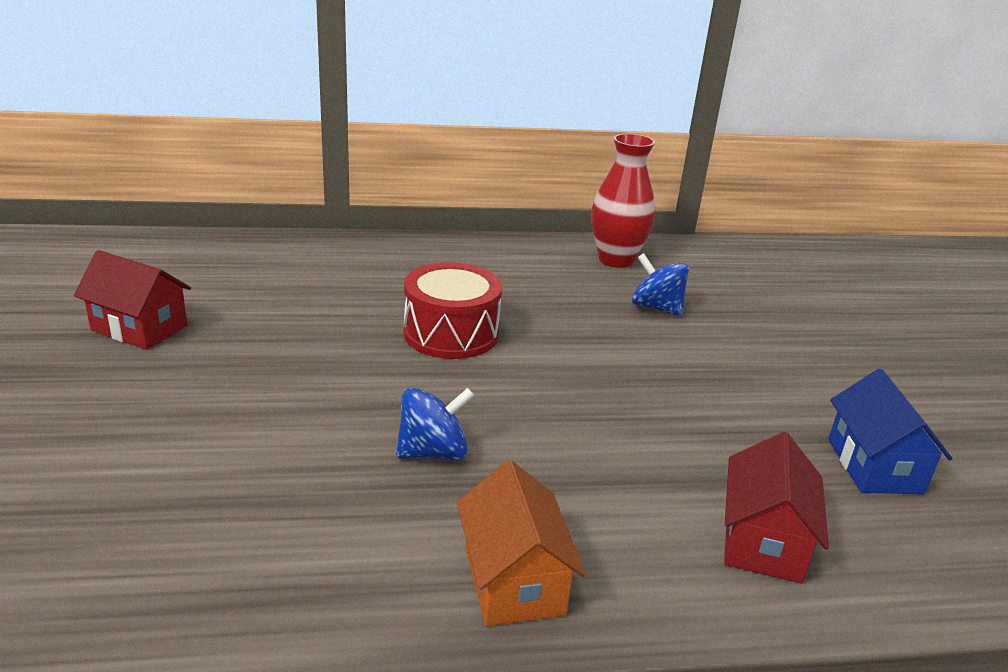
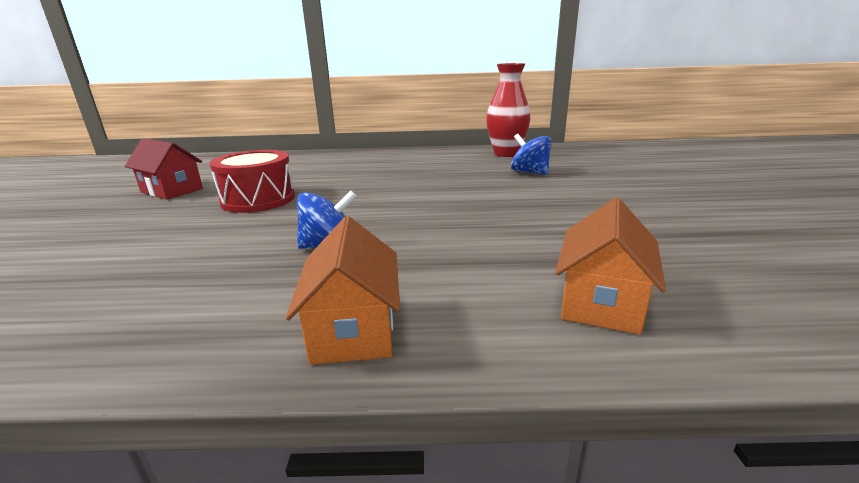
camera: 10 degrees right, 5 degrees down
(451, 333) = (376, 187): red drum -> red drum (258, 199)
(762, 541) = (601, 301): red house -> orange house
(874, 466) = (709, 251): blue house -> none

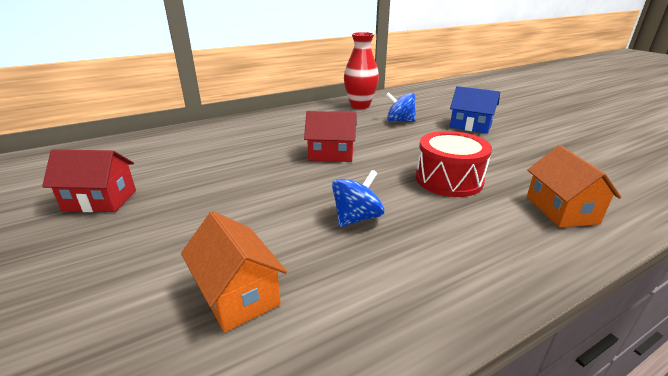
camera: 30 degrees left, 5 degrees up
(258, 199) = (220, 190): red drum -> red drum (448, 179)
(354, 329) = (471, 274): orange house -> orange house (238, 294)
(400, 190) = (331, 154): none -> red house
(620, 189) = (470, 126): none -> blue house

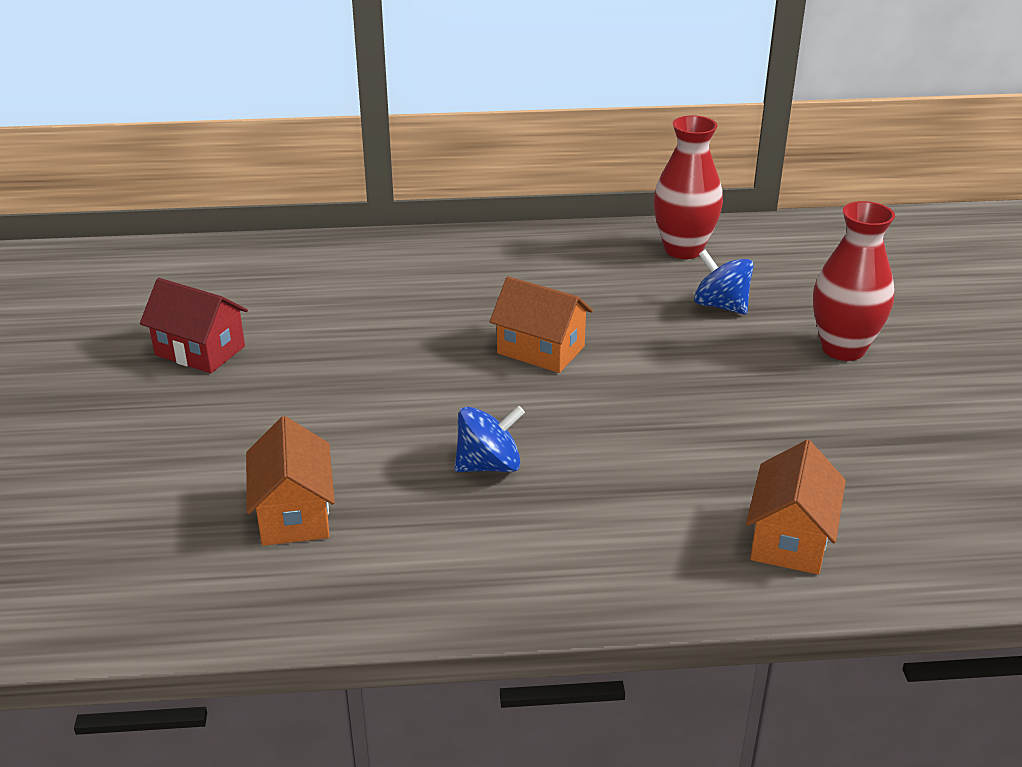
camera: 25 degrees right, 5 degrees up
(331, 154) = (540, 350): red house -> orange house
(448, 179) = (677, 444): red drum -> none
(470, 126) = (843, 349): blue house -> red vase

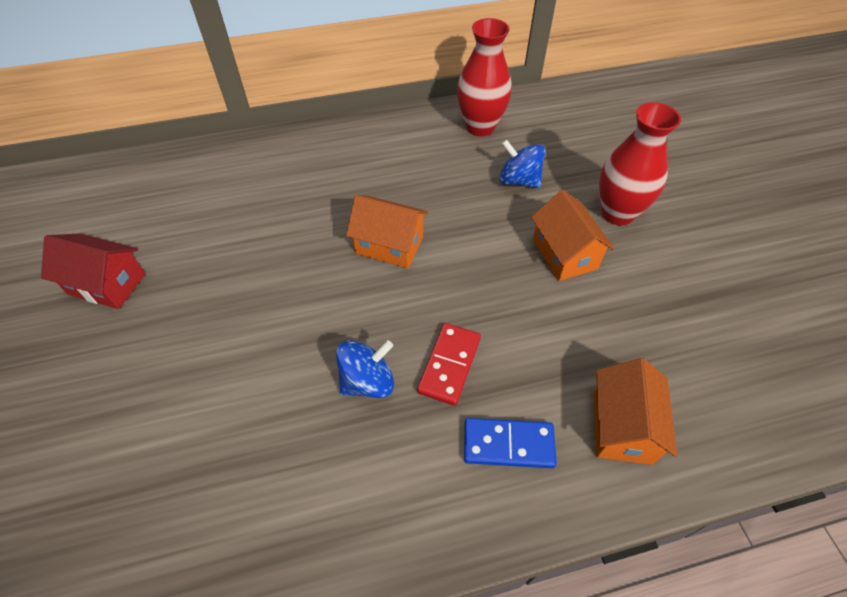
camera: 10 degrees left, 20 degrees up
(294, 514) = (208, 467): orange house -> orange house (564, 254)
(591, 463) = (449, 365): none -> red domino
(645, 537) = (508, 445): none -> blue domino

